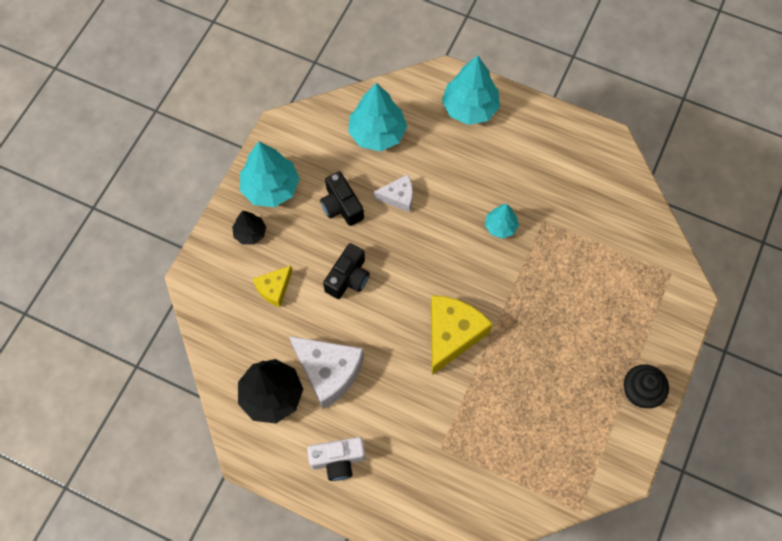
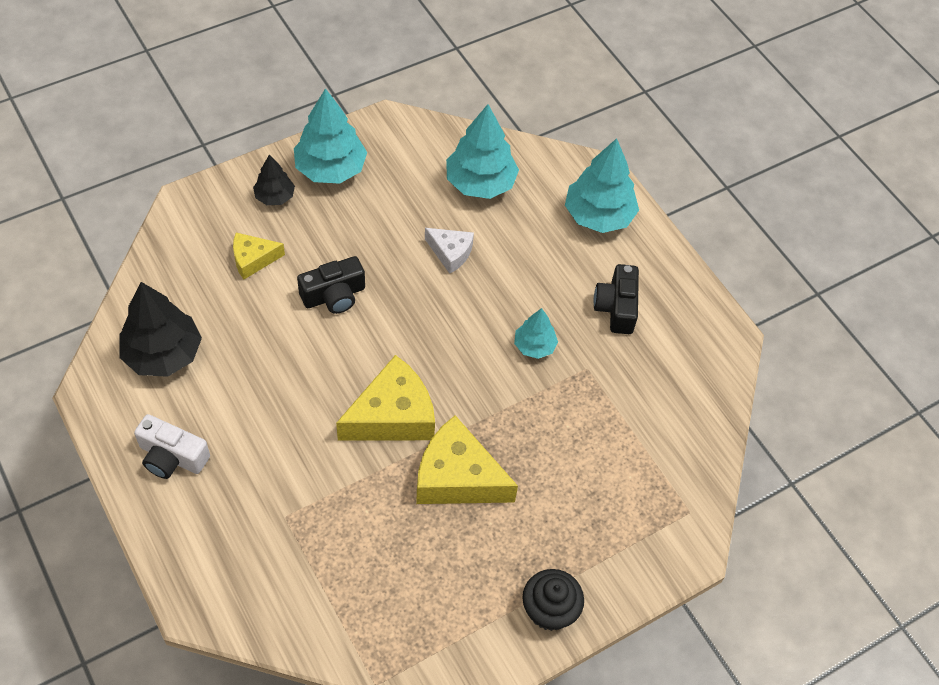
camera: 30 degrees right, 10 degrees down
(328, 371) = (237, 368): white cheese -> none
(341, 206) = (386, 226): black camera -> black camera (616, 307)
(523, 347) = (457, 477): none -> yellow cheese

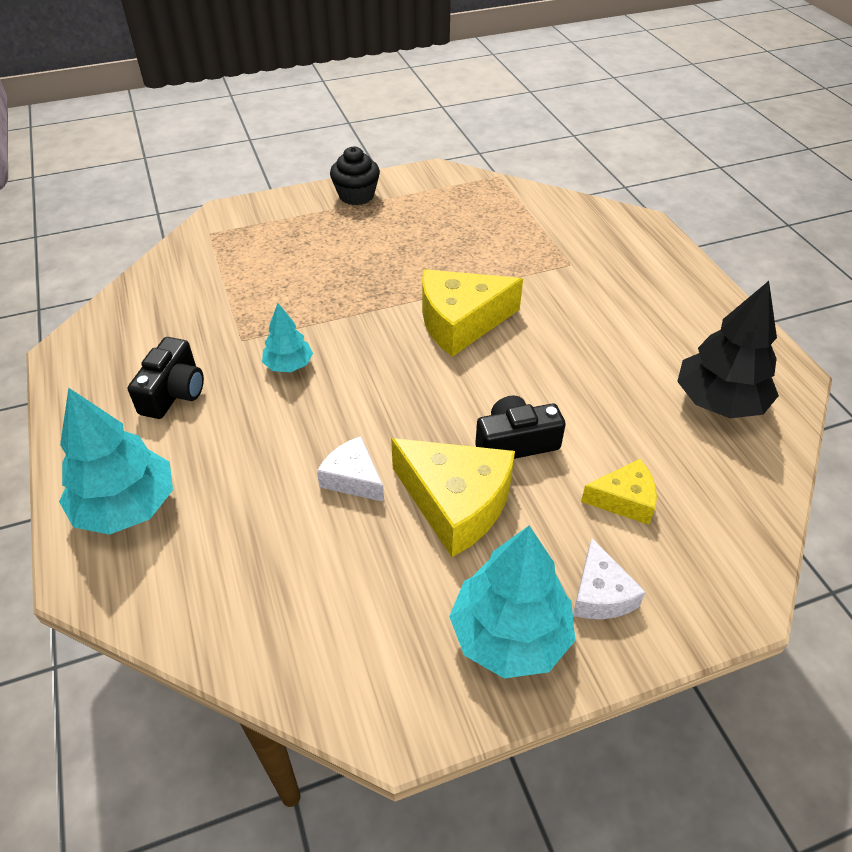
camera: 165 degrees left, 10 degrees down
(172, 456) = (685, 313): white camera -> none
(274, 196) = (600, 594): black tree -> white cheese
(457, 477) = (407, 273): yellow cheese -> yellow cheese (456, 503)
(480, 183) = (275, 579): turquoise tree -> none

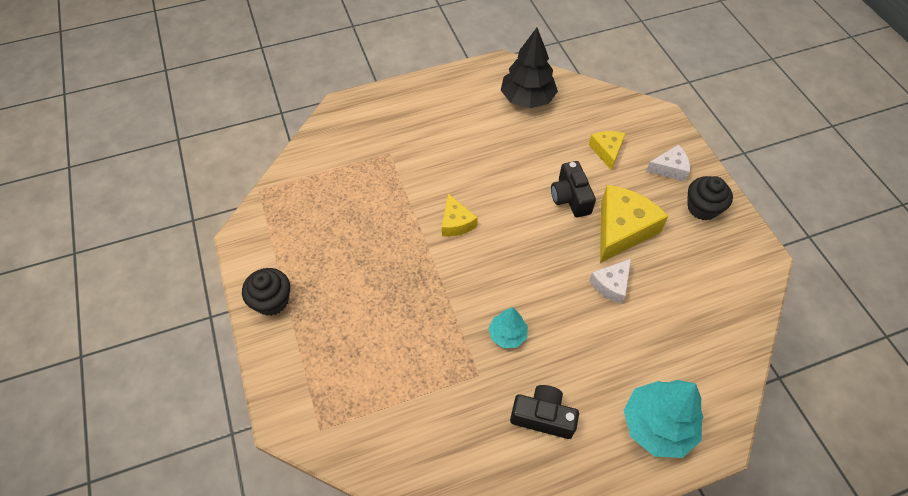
camera: 90 degrees left, 10 degrees up
(461, 322) = (456, 223): yellow cheese -> yellow cheese, size x0.56
(510, 635) = (702, 208): turquoise tree -> black cupcake

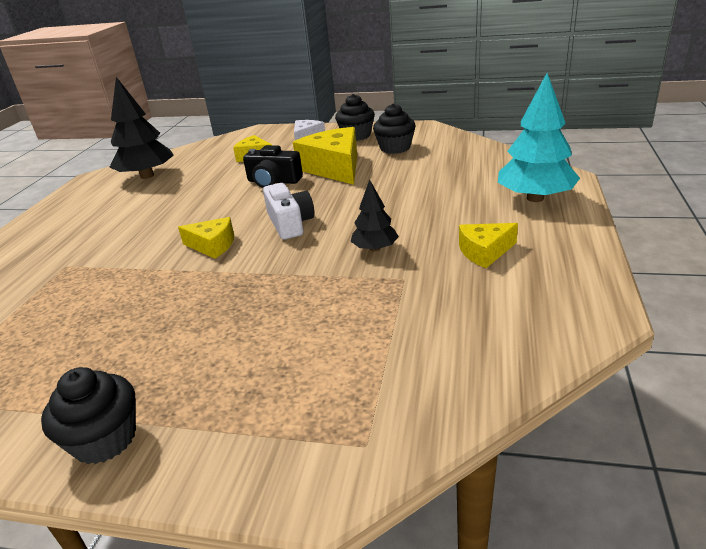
camera: 55 degrees left, 25 degrees down
(507, 335) = (375, 249): turquoise tree -> black tree
(511, 254) = (290, 223): none -> white camera
(543, 416) = (484, 252): black camera -> yellow cheese
(611, 285) = (380, 185): white cheese -> none
(694, 257) = (395, 148): none -> black cupcake

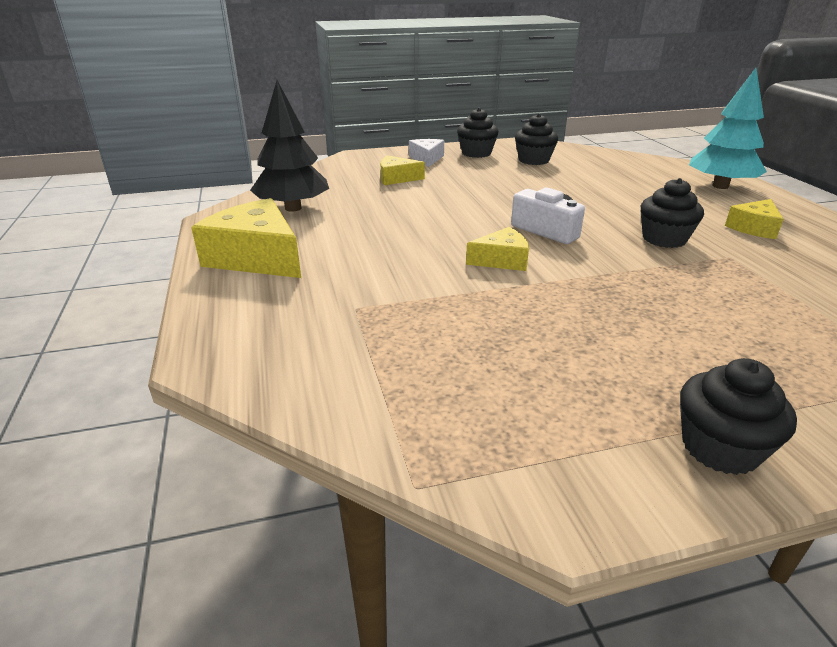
camera: 30 degrees left, 0 degrees up
(273, 181) = (461, 198): black camera -> none
(334, 168) = (504, 181): yellow cheese -> yellow cheese (257, 257)
(375, 249) = (664, 239): black tree -> black cupcake

